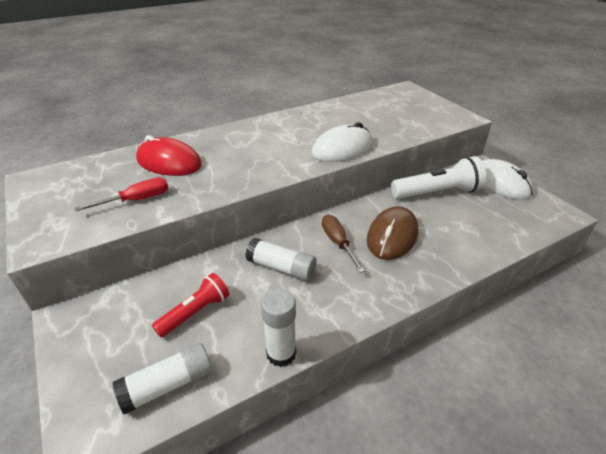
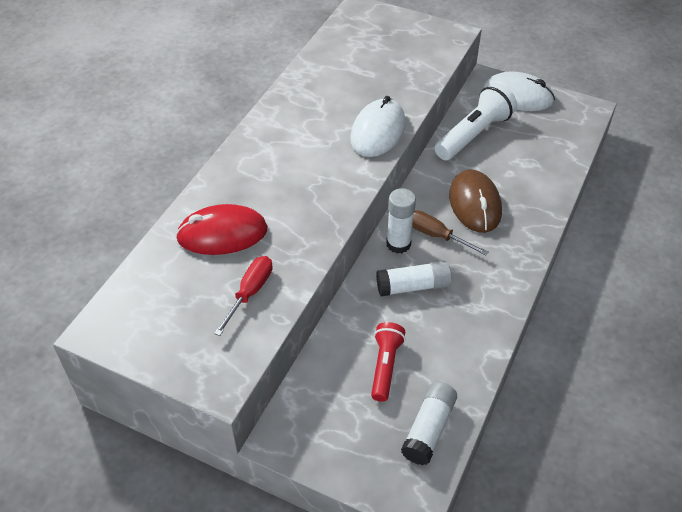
camera: 35 degrees left, 10 degrees up
(281, 353) = (484, 356): white glue stick -> white glue stick (398, 244)

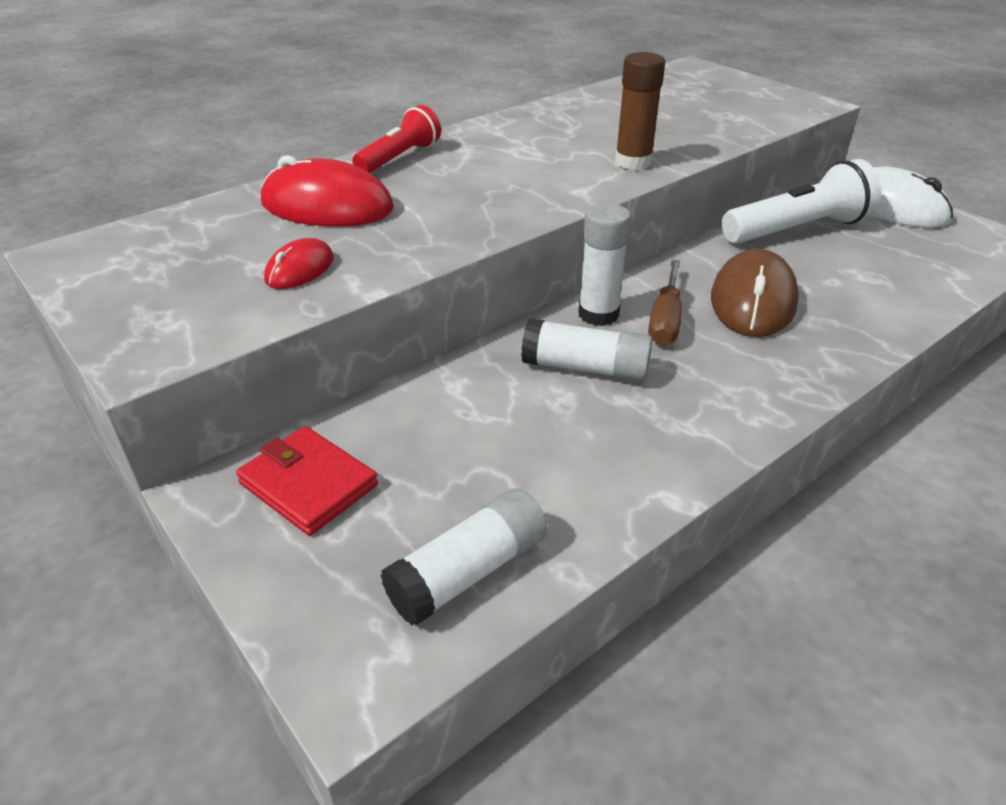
camera: 25 degrees right, 10 degrees down
(250, 292) = (300, 269): red screwdriver -> red mouse
(321, 415) = (308, 484): none -> red wallet
(378, 131) = (633, 162): white mouse -> brown glue stick
(385, 366) = (463, 454): red flashlight -> red flashlight (399, 158)
(436, 235) = (665, 320): brown screwdriver -> brown screwdriver turned 135 degrees counterclockwise

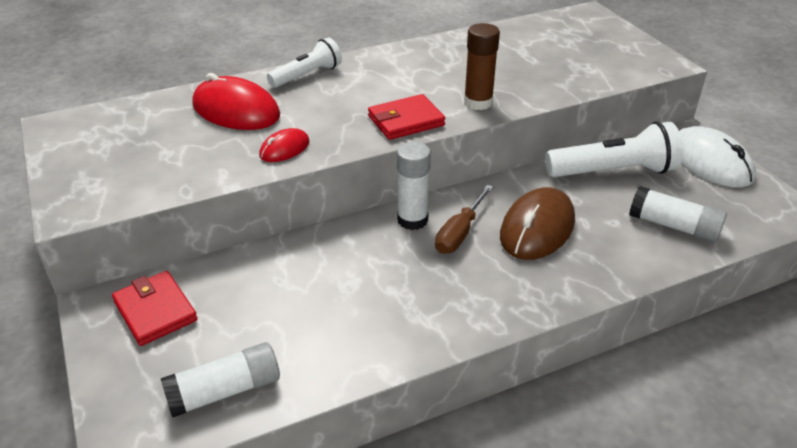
camera: 15 degrees right, 0 degrees up
(300, 269) = (193, 160): red mouse -> red mouse (284, 149)
(399, 158) = (307, 75): red flashlight -> white flashlight
(559, 191) = (406, 121): none -> red wallet
(585, 368) = (379, 261): white glue stick -> white glue stick (673, 226)

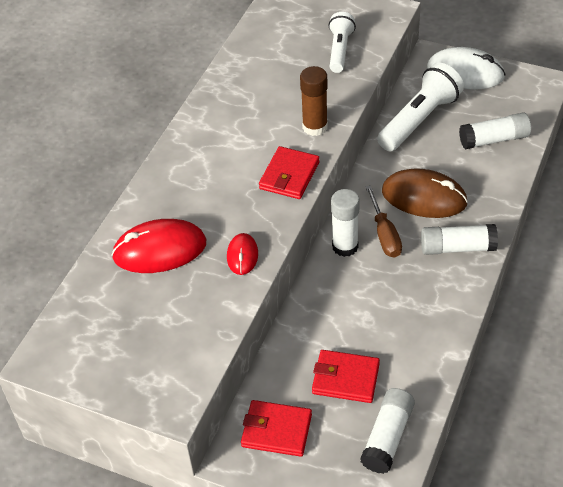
camera: 40 degrees left, 10 degrees up
(264, 315) = (345, 378): none -> red wallet
(307, 75) = (164, 183): white flashlight -> white flashlight (340, 50)
(515, 286) = (457, 247): none -> white glue stick
(537, 228) = (424, 197): brown mouse -> brown mouse turned 60 degrees counterclockwise

